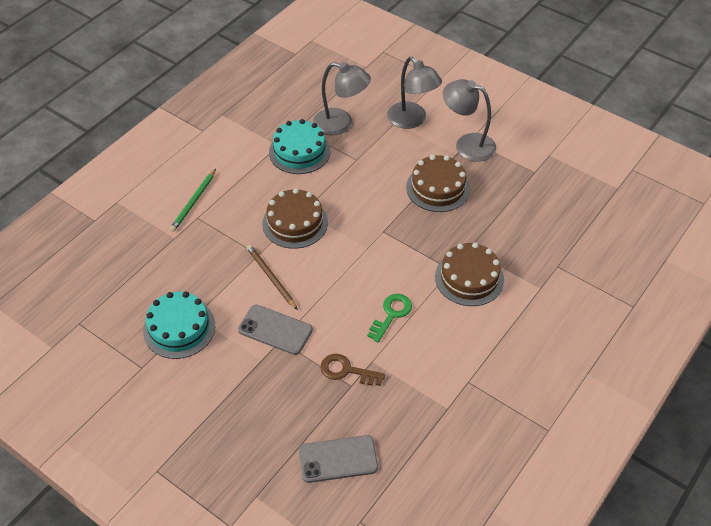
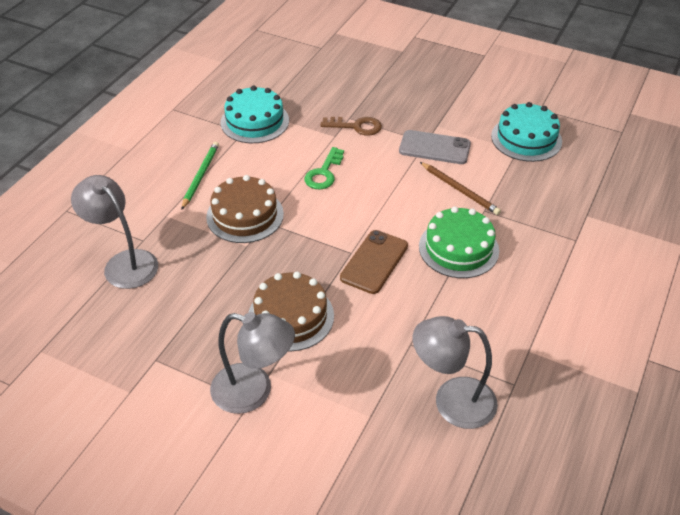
camera: 170 degrees right, 5 degrees down
(193, 202) = (592, 256): green pencil -> green pencil (200, 176)
(295, 223) = (458, 248): brown cake -> green cake
(299, 151) = (494, 344): turquoise cake -> turquoise cake (255, 121)
(338, 459) = (347, 75): grey phone -> none
(366, 220) = (374, 262): none -> brown phone
(412, 120) = (343, 424): grey lamp -> grey lamp (124, 263)

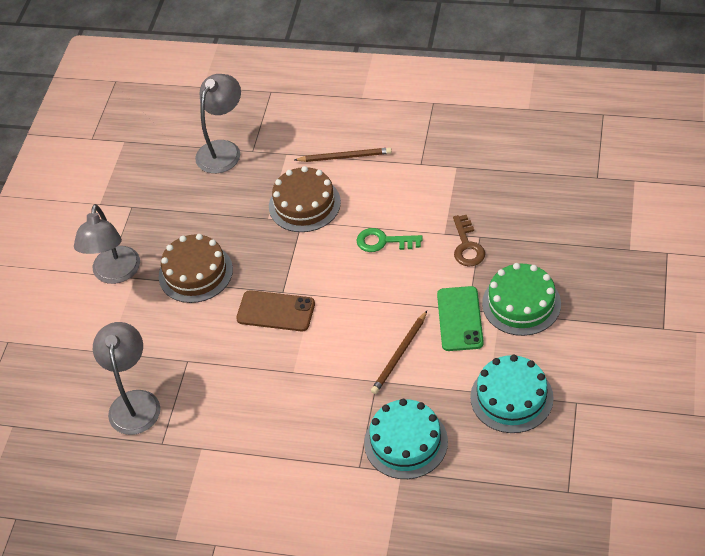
camera: 80 degrees right, 5 degrees up
(200, 176) = (345, 157): green pencil -> brown pencil
(255, 121) = (440, 166): turquoise cake -> turquoise cake (406, 442)
(434, 148) = (459, 319): grey phone -> green phone
(458, 248) = (314, 370): green cake -> green cake (521, 303)

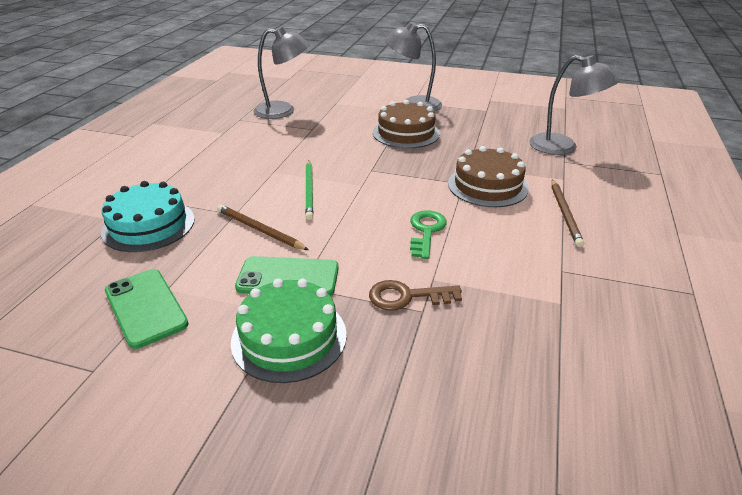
camera: 90 degrees right, 15 degrees down
(276, 311) = (348, 166): brown phone -> none
(329, 333) = (309, 191): none -> green pencil
(511, 397) = (146, 307): turquoise cake -> green phone

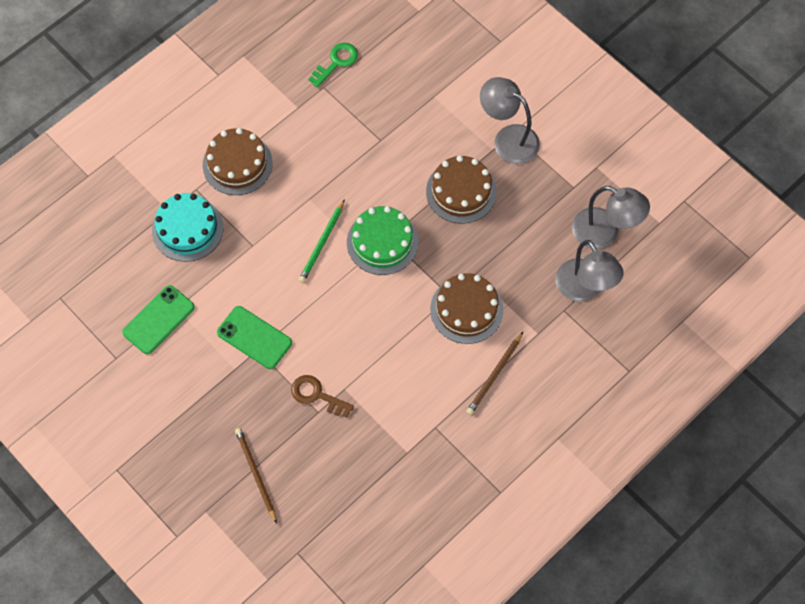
camera: 30 degrees right, 30 degrees up
(146, 307) = (158, 320): green phone -> green phone turned 45 degrees clockwise
(183, 172) = (237, 164): none -> brown cake
(259, 230) = (260, 275): brown pencil -> brown pencil (256, 474)
(283, 111) = (373, 89): grey lamp -> grey lamp (604, 233)
(289, 337) = (229, 390): green cake -> green cake (382, 242)
(426, 231) = (376, 339): green key -> green key (336, 62)

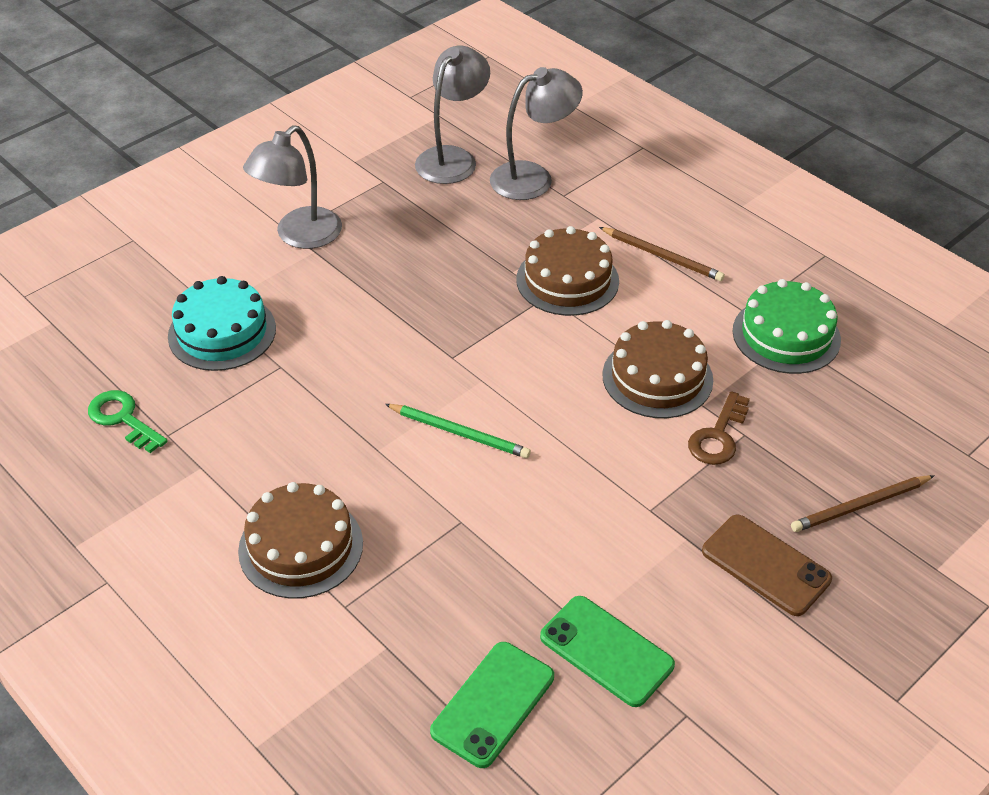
camera: 90 degrees left, 20 degrees down
(187, 229) = (426, 615): turquoise cake -> turquoise cake (222, 332)
(212, 411) = (765, 565): none -> brown phone
(254, 337) = (629, 514): green phone -> green phone (493, 704)
(382, 242) = (460, 364): green cake -> green cake (786, 335)
(461, 191) = (380, 282): brown cake -> brown cake (657, 377)

